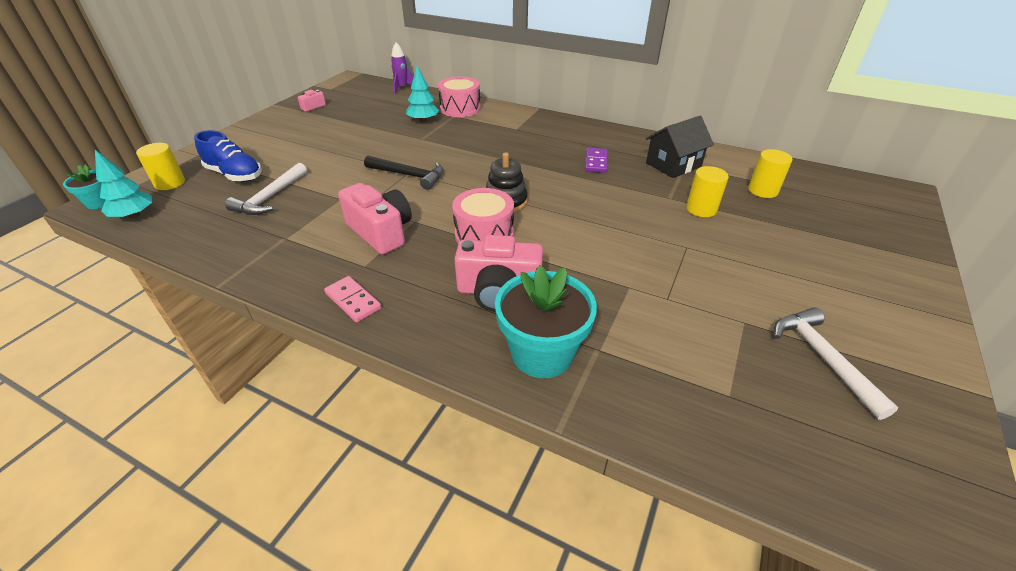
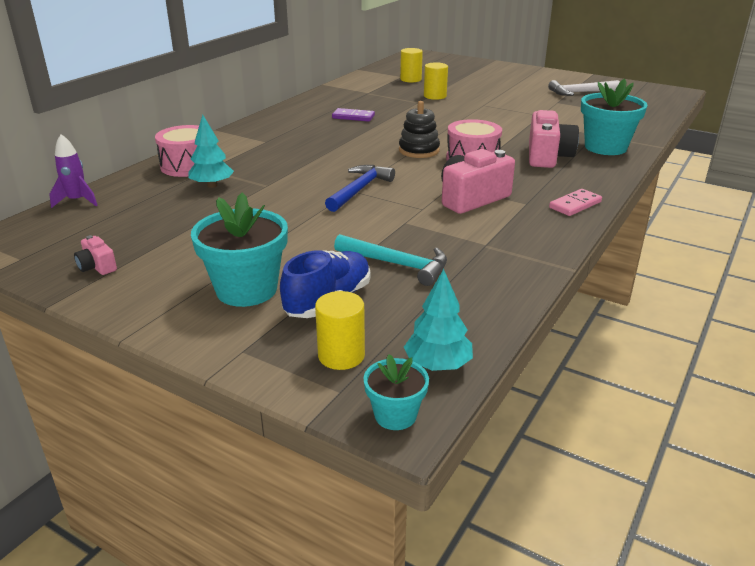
camera: 85 degrees left, 10 degrees down
(263, 148) = (246, 290): none -> turquoise flower pot
(270, 197) = (397, 264): white hammer -> turquoise hammer
(409, 175) = (359, 190): black hammer -> blue hammer
(673, 165) = (366, 95): black house -> none

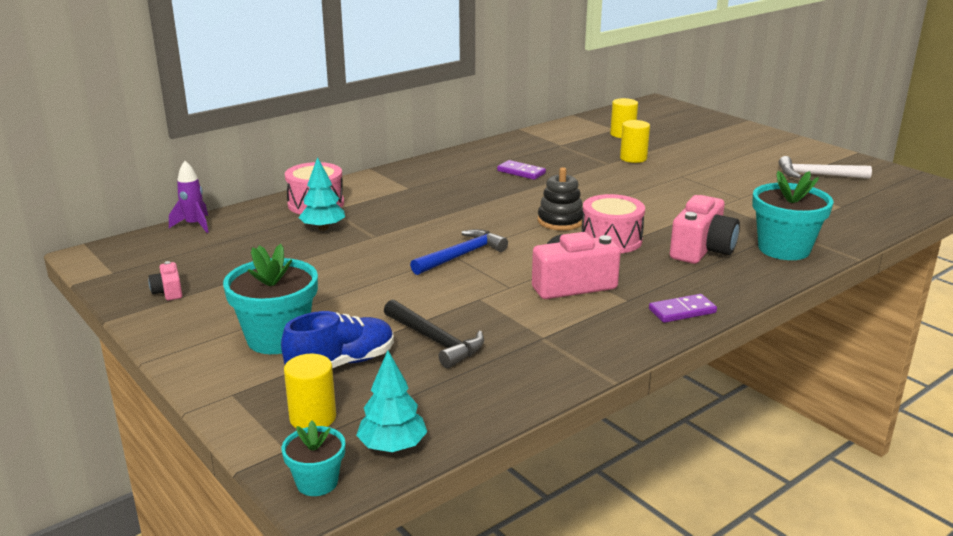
camera: 20 degrees right, 5 degrees down
(397, 264) = (435, 341): turquoise hammer -> black hammer
(575, 205) = (682, 311): pink domino -> purple domino

